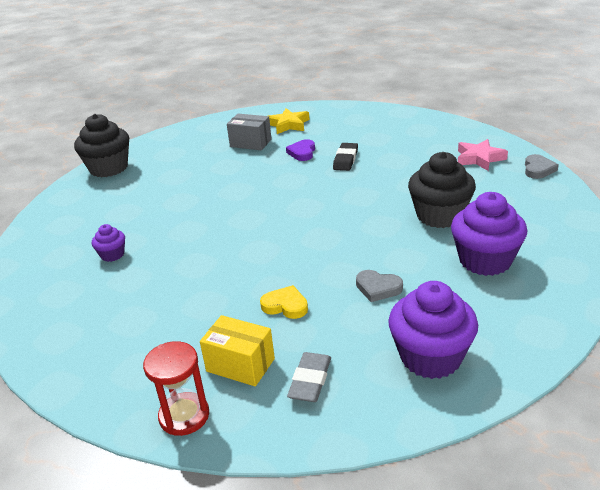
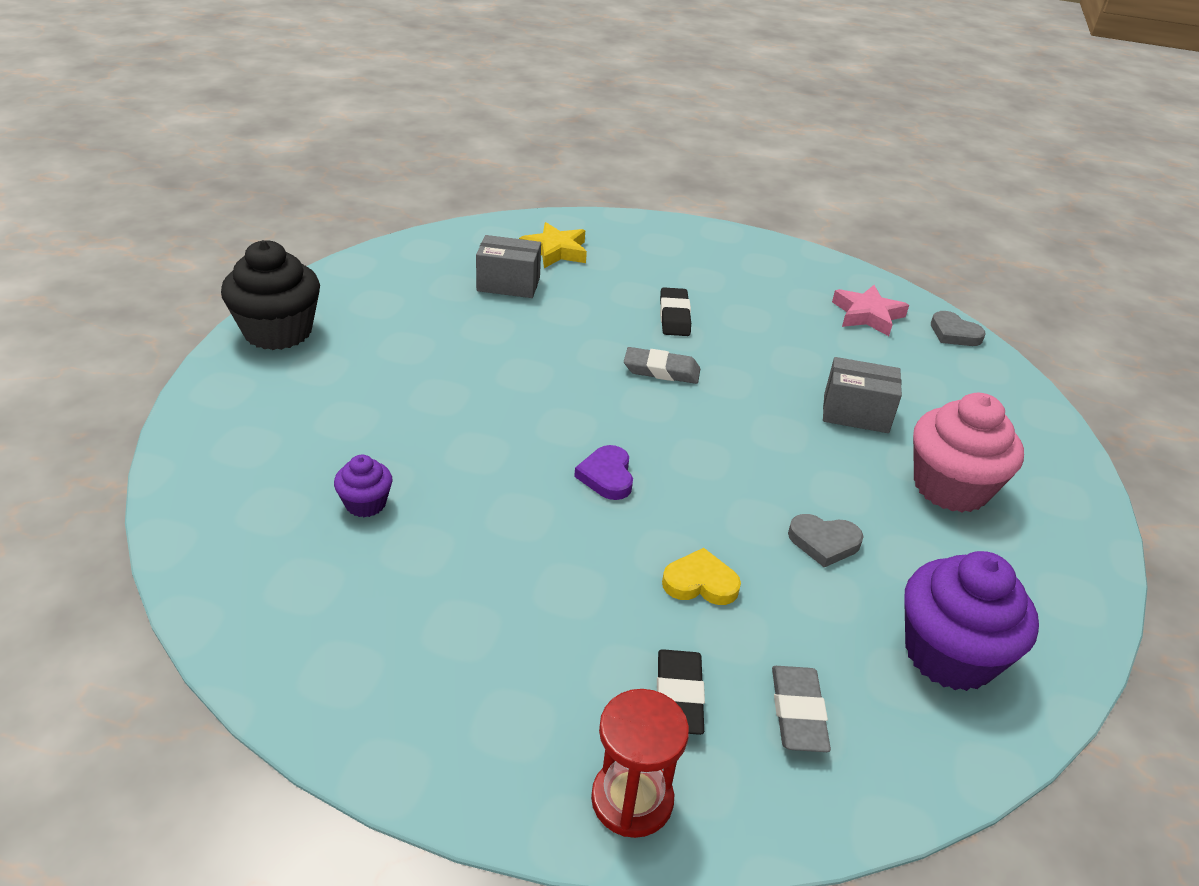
camera: 20 degrees left, 5 degrees up
(240, 365) = (679, 696): yellow box -> black eraser
(302, 152) = (601, 303): purple heart -> purple heart (607, 476)
(321, 189) = (661, 370): none -> grey eraser
(440, 215) = (855, 413): black cupcake -> grey box
(485, 260) = (950, 487): purple cupcake -> pink cupcake
(538, 169) = (954, 333): grey heart -> grey heart turned 135 degrees clockwise

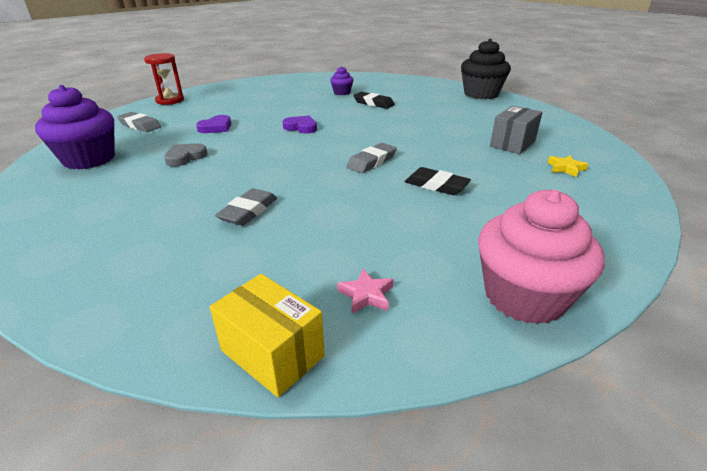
camera: 125 degrees right, 5 degrees down
(555, 251) = (565, 168): yellow star -> yellow star, size x0.59
(679, 696) = (183, 112): black eraser -> black eraser (373, 103)
(700, 583) = (216, 127): yellow heart -> purple heart
(855, 413) = (248, 211): grey box -> grey eraser
(867, 315) = (366, 295): pink star -> pink star, size x0.59
(950, 487) = (141, 212): pink cupcake -> pink cupcake (524, 296)
(954, 333) = (272, 353): grey heart -> yellow box

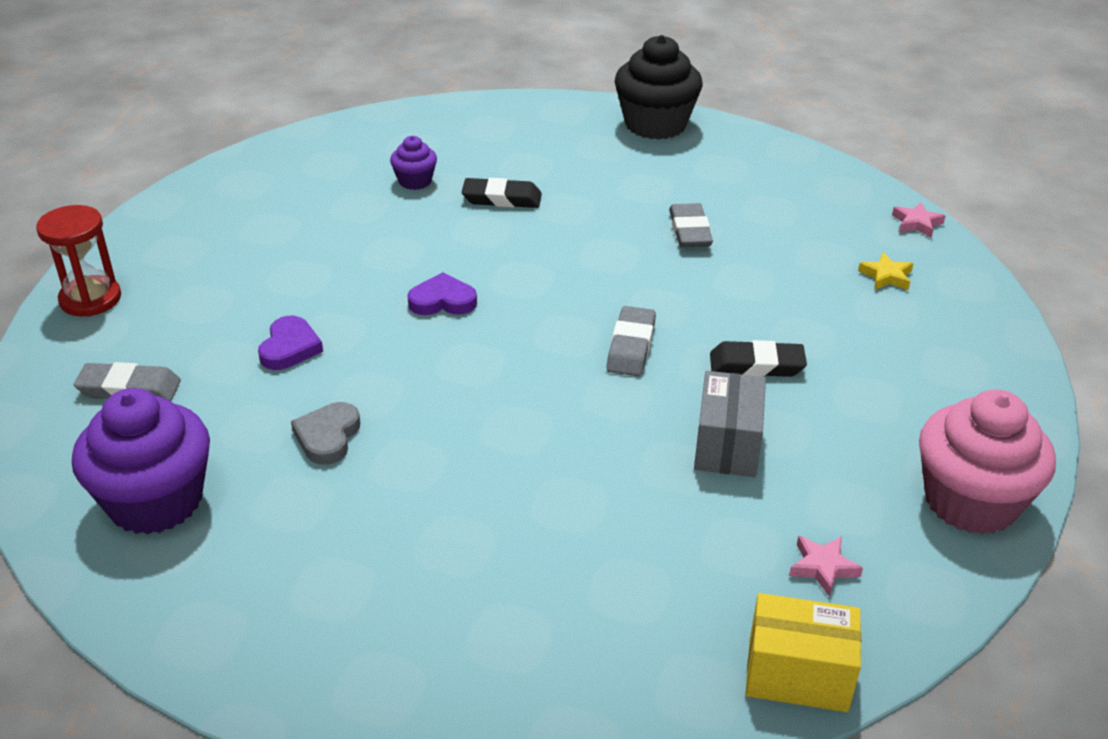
camera: 30 degrees left, 5 degrees up
(248, 211) = (559, 504): grey eraser -> grey eraser (690, 231)
(512, 144) = (789, 243): grey box -> grey box (727, 445)
(609, 152) = (917, 223): none -> pink star

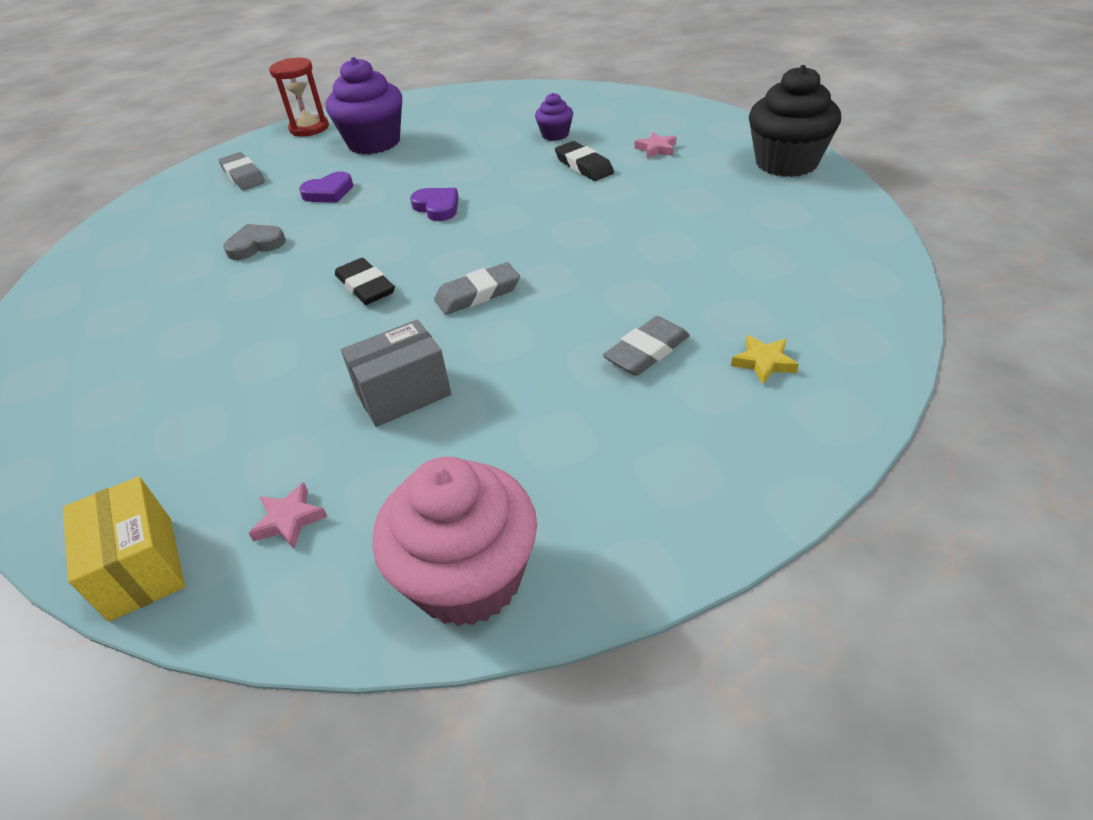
camera: 55 degrees right, 5 degrees up
(155, 501) = (153, 231): purple cupcake -> purple cupcake (374, 142)
(690, 231) = (666, 244): grey eraser -> grey eraser (647, 351)
(756, 365) = (528, 358): black eraser -> black eraser (365, 286)
(917, 223) = (885, 339): pink star -> pink star (656, 149)

